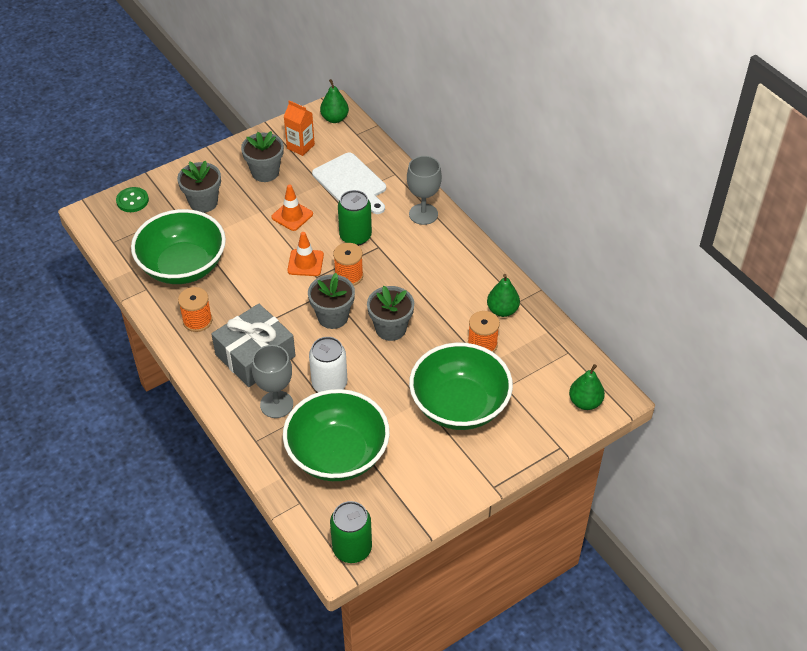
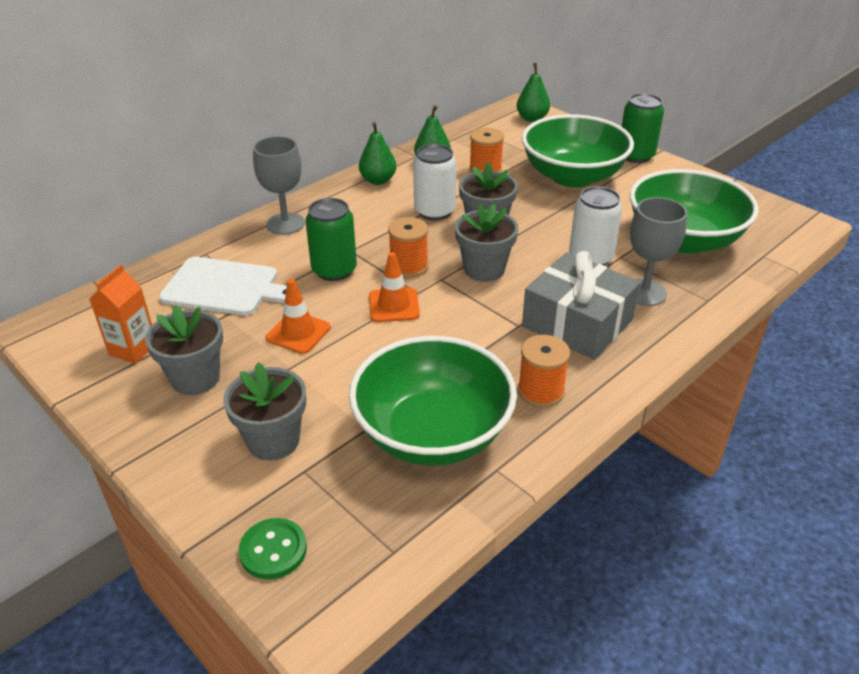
camera: 100 degrees left, 10 degrees down
(334, 118) = (67, 323): green pear -> green pear (378, 180)
(351, 183) = (225, 287): white cutting board -> white cutting board turned 60 degrees clockwise
(352, 548) = (787, 217): green can -> green can (635, 156)
(421, 300) = (434, 211): none -> white can

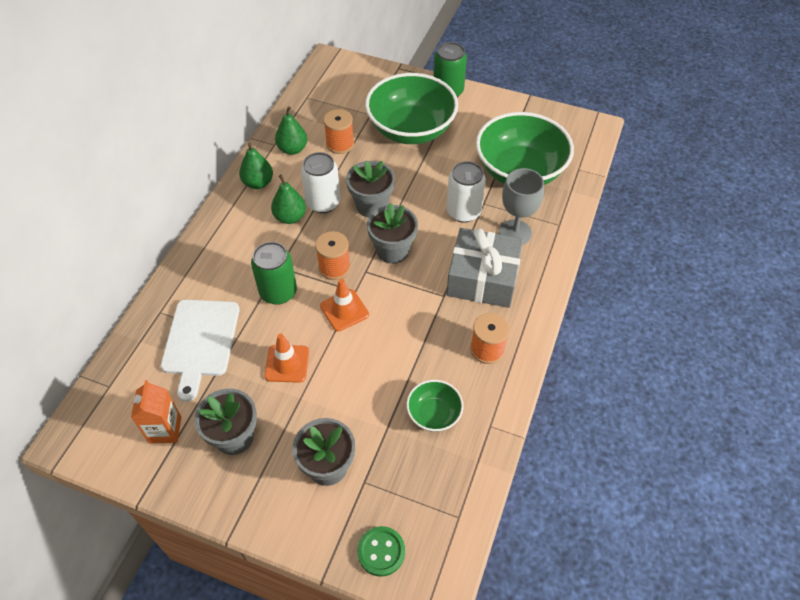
camera: 25 degrees left, 15 degrees up
(225, 287) = (200, 341): white cutting board -> white cutting board turned 105 degrees clockwise
(285, 224) = (208, 257): grey goblet -> none
(432, 433) = (434, 414): green bowl -> green bowl, size x0.47
(532, 118) = (347, 71): green pear -> green pear (290, 217)

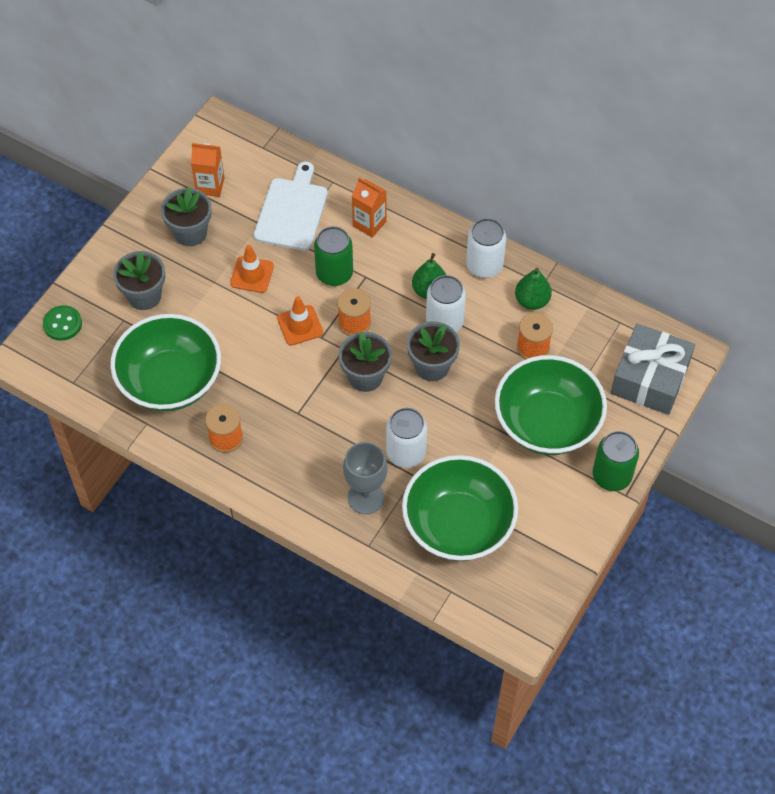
camera: 100 degrees right, 5 degrees up
(200, 341) = (292, 211): white cutting board -> white cutting board turned 90 degrees clockwise
(214, 273) = (369, 224): none -> orange carton
(258, 183) = (484, 265): green pear -> white can
(434, 414) = (170, 381): green bowl -> green bowl, size x2.11
(483, 278) = (311, 452): grey gift -> grey gift (650, 378)

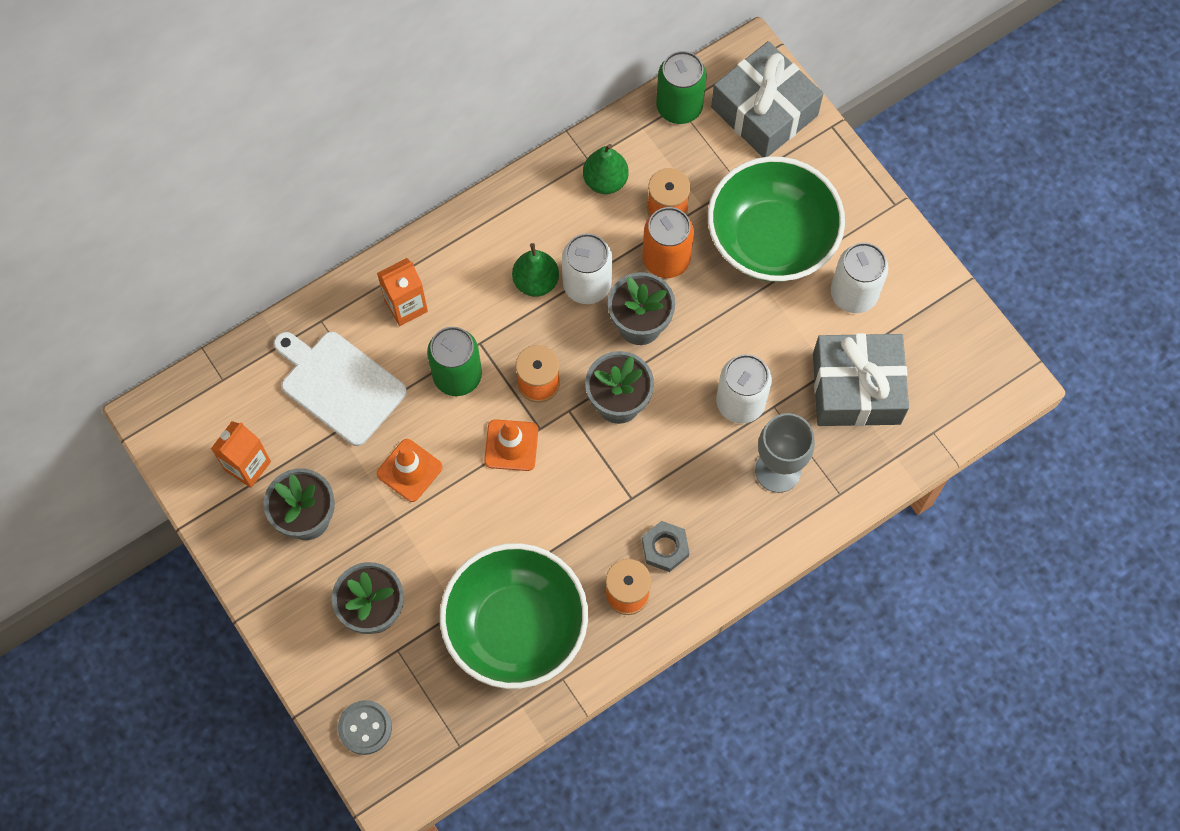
camera: 65 degrees left, 10 degrees up
(62, 324) = (365, 728): green button -> grey button
(271, 448) = (665, 548): none -> grey nut
(458, 525) = (856, 388): green bowl -> grey gift
(484, 265) = (532, 208): white can -> white can (853, 294)
(492, 362) = (666, 259): none -> orange can
(611, 476) = (866, 207): green can -> green can (679, 107)

